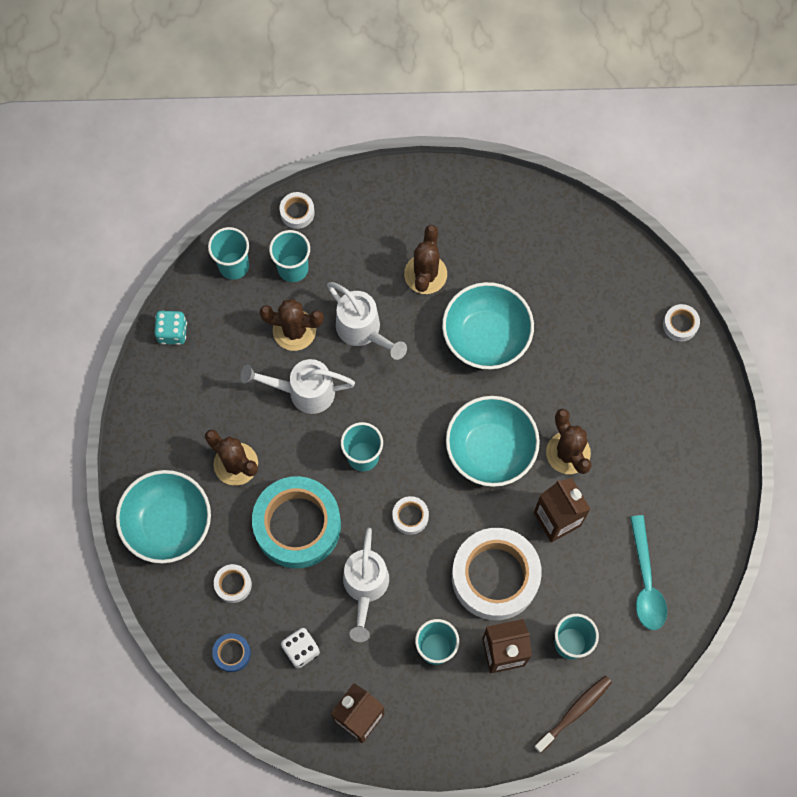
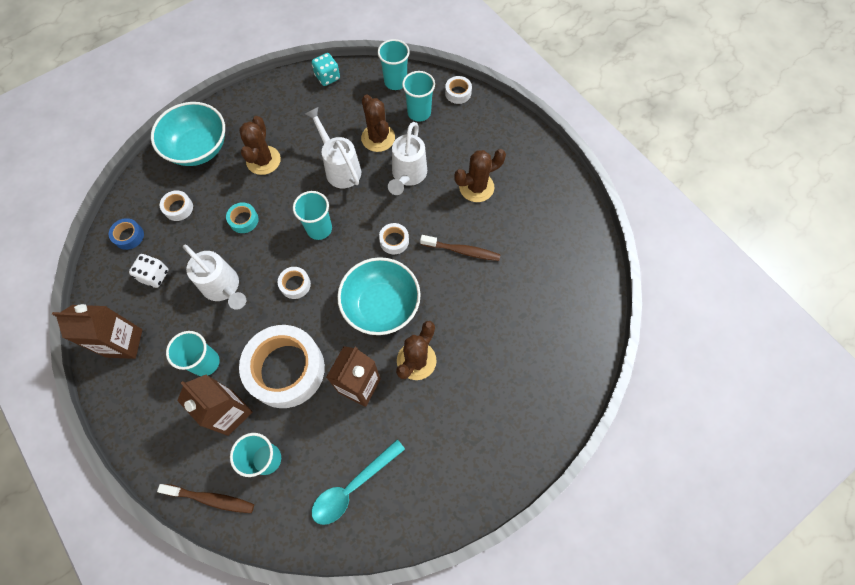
camera: 55 degrees right, 5 degrees down
(297, 525) = (244, 220): turquoise tape -> turquoise tape, size x0.42
(365, 588) = (224, 288): white watering can -> white watering can turned 105 degrees counterclockwise
(486, 336) = (462, 251): turquoise bowl -> brown toothbrush
(680, 324) = (577, 378): white tape -> white tape (394, 241)

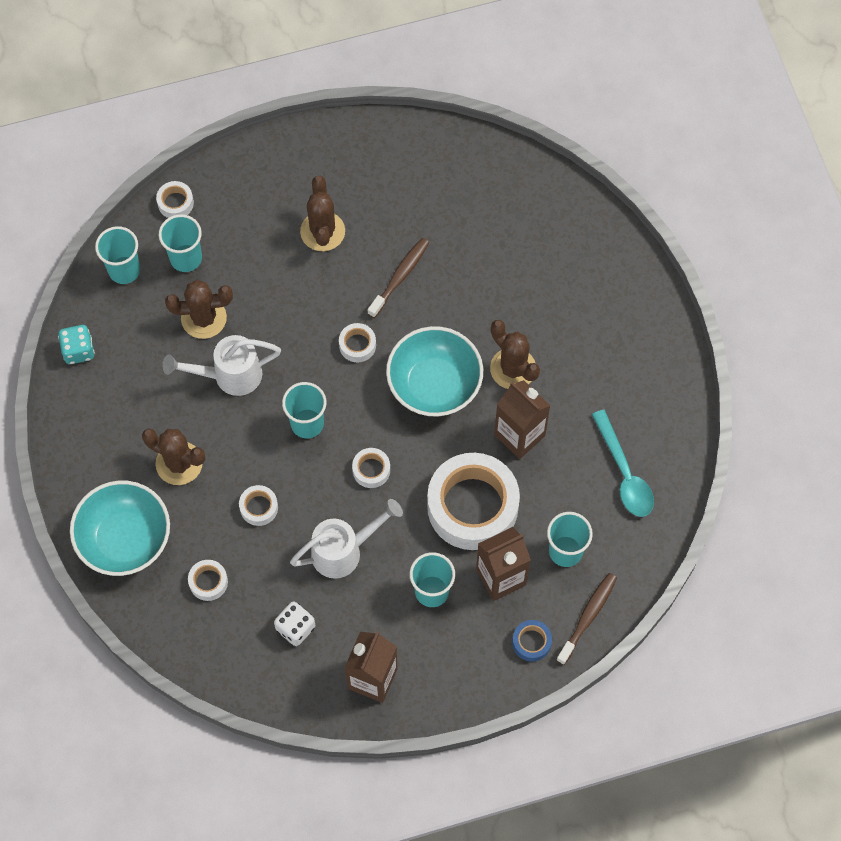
camera: 70 degrees left, 0 degrees up
(129, 236) = (225, 650): blue tape -> blue tape (531, 642)
(244, 220) = (259, 507): turquoise tape -> white tape
(408, 176) = (274, 302): white watering can -> none

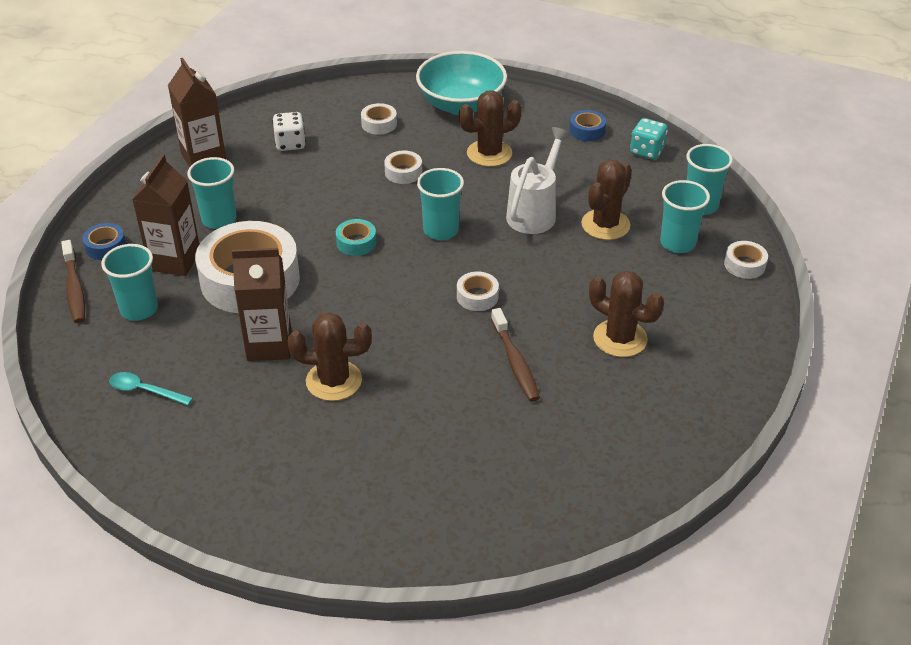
camera: 130 degrees right, 25 degrees down
(84, 413) = (587, 130): none -> blue tape
(344, 551) = (312, 194): white watering can -> none
(371, 470) = (356, 242): white tape -> turquoise tape
(434, 384) = (383, 321): turquoise bowl -> none
(624, 473) = (145, 391): turquoise spoon -> turquoise spoon, size x0.62

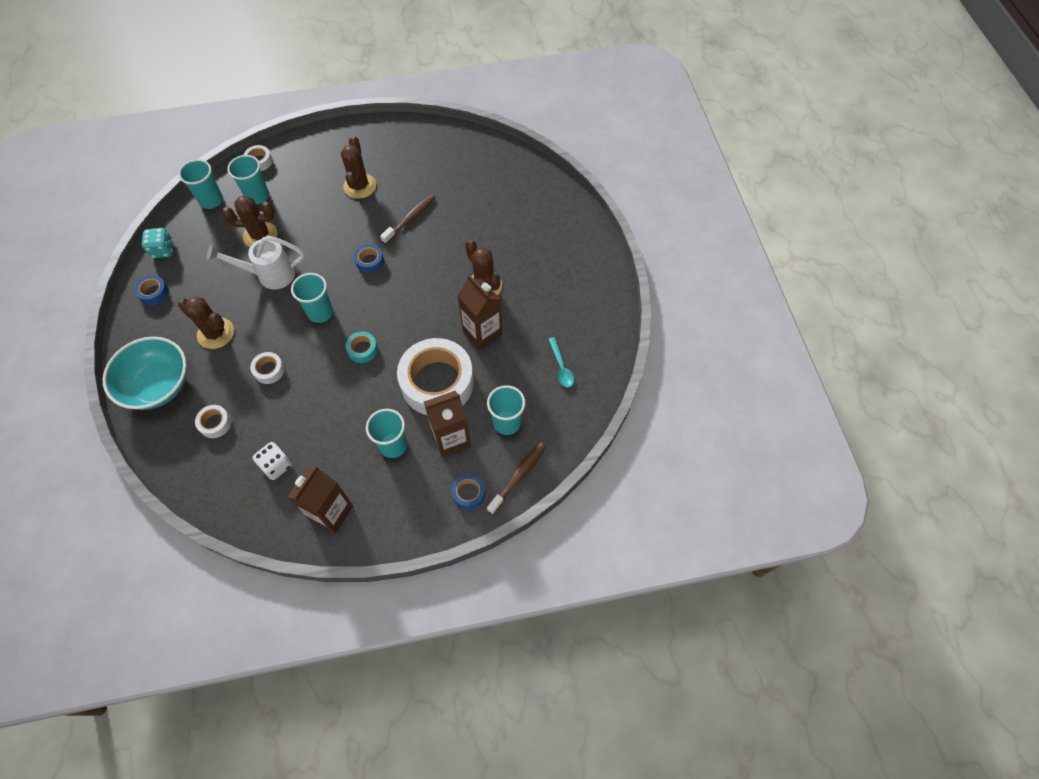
camera: 125 degrees left, 20 degrees up
(477, 296) = (370, 261): white tape -> blue tape

